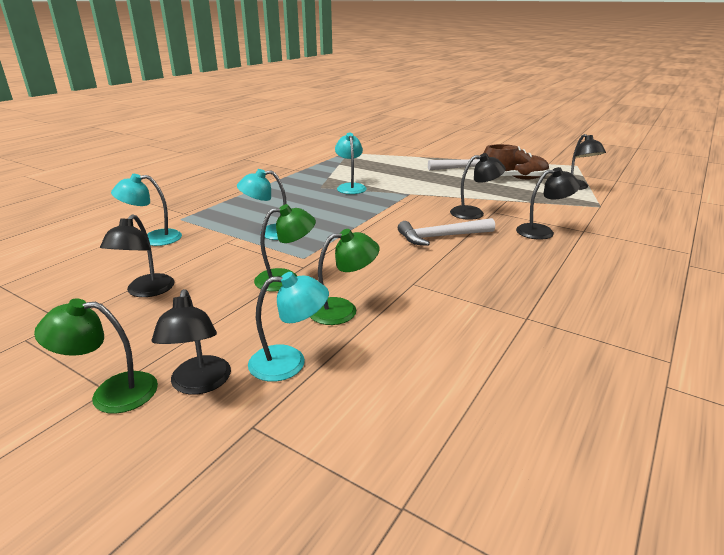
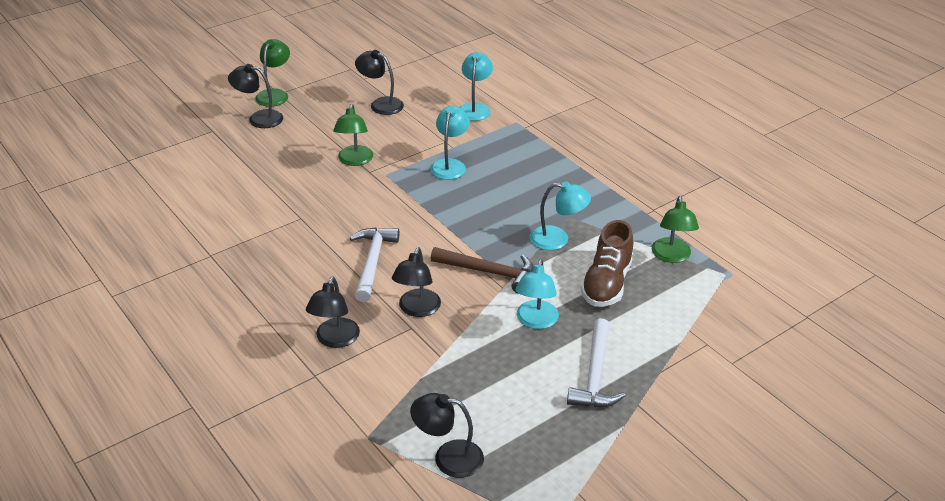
camera: 110 degrees right, 10 degrees up
(289, 362) = (252, 147): turquoise lamp -> turquoise lamp (535, 321)
(343, 310) = (290, 177): green lamp -> green lamp (671, 256)
(408, 199) = (489, 272): none -> brown hammer
(514, 179) = (519, 405): brown shoe -> brown shoe (606, 283)

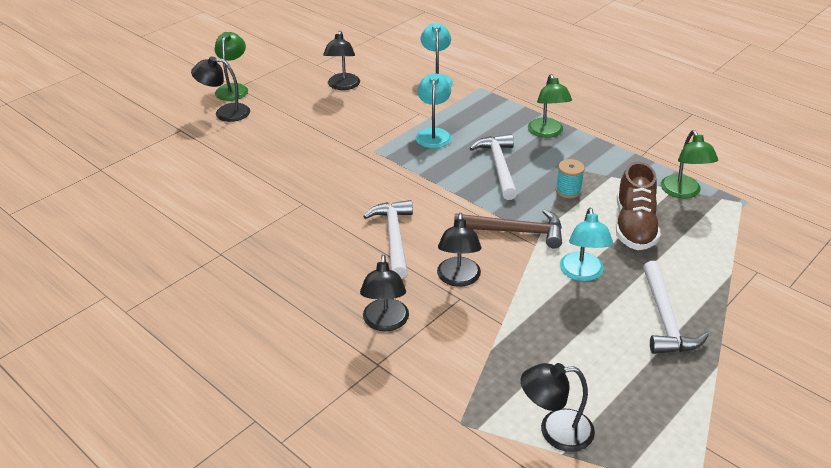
camera: 10 degrees left, 0 degrees up
(354, 161) = (337, 141): green lamp -> green lamp (547, 133)
(380, 104) = (343, 86): black lamp -> black lamp turned 105 degrees counterclockwise
(500, 206) = (499, 166): none -> white hammer
(557, 239) = (568, 191): turquoise lamp -> turquoise spool

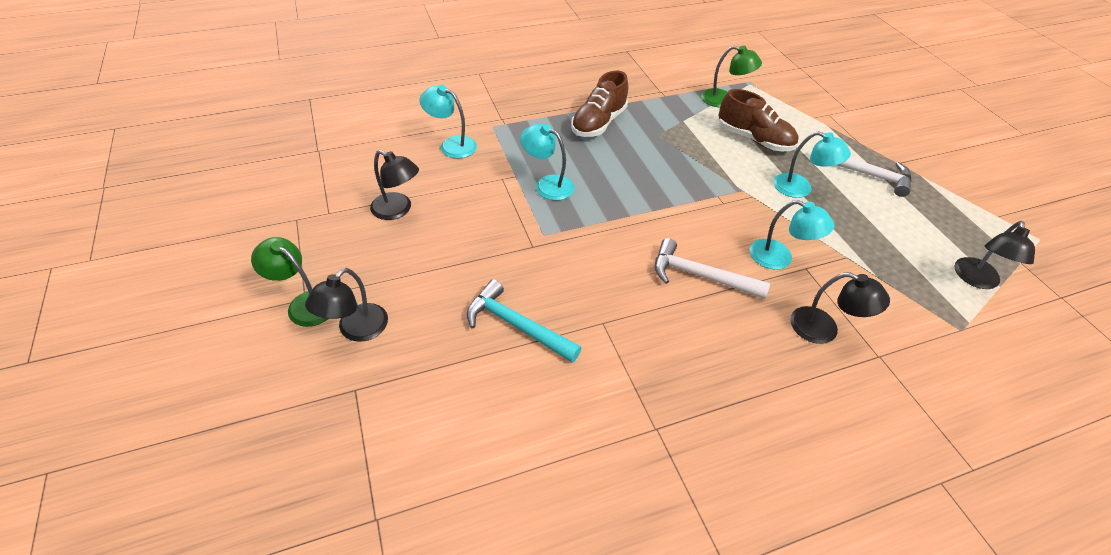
camera: 65 degrees left, 10 degrees up
(272, 168) = (516, 325): none -> turquoise hammer
(458, 279) = (779, 258): black lamp -> turquoise lamp
(499, 166) = (629, 169): white hammer -> none
(515, 232) = (729, 199): brown hammer -> none
(547, 133) = (598, 123): green lamp -> brown shoe
(568, 191) = (689, 149): turquoise spool -> none

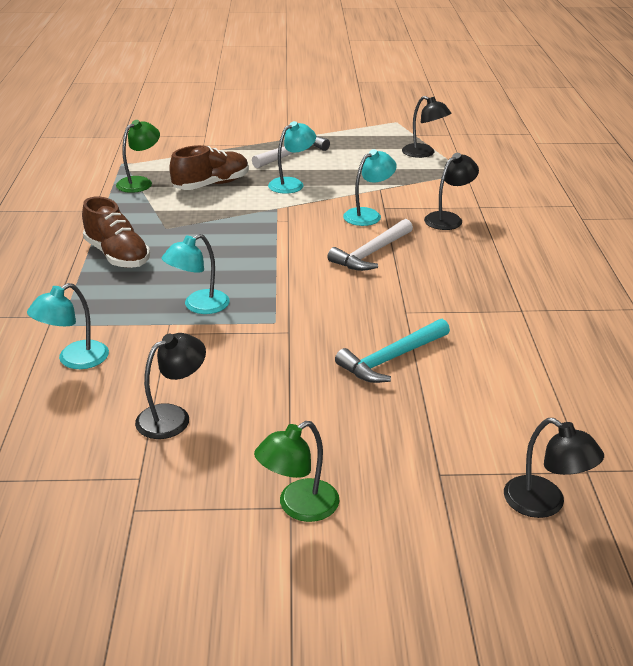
camera: 70 degrees left, 15 degrees down
(356, 330) = (357, 467): black lamp -> black lamp (544, 504)

